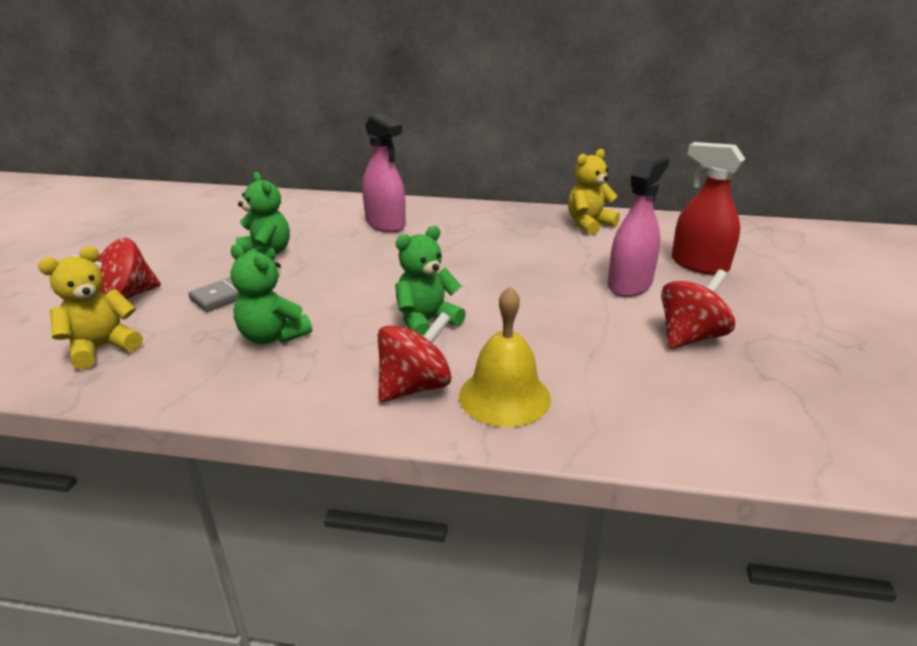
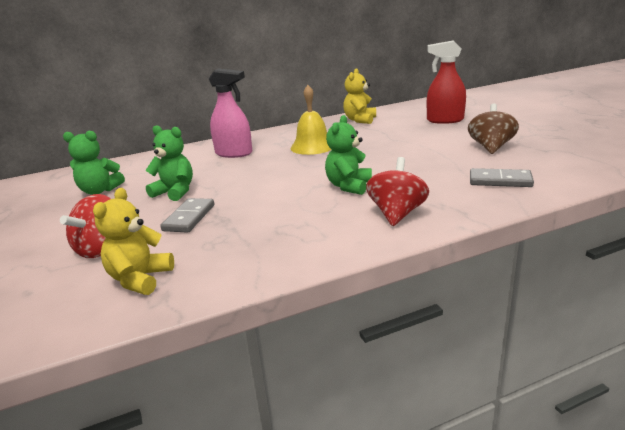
camera: 30 degrees left, 5 degrees down
(272, 336) = (264, 226): green teddy bear -> green teddy bear (99, 191)
(504, 396) = (450, 199): yellow bell -> yellow bell (312, 146)
(612, 398) = (500, 181): none -> grey domino
(629, 285) = (427, 137): pink spray bottle -> none
(690, 337) = (491, 147): red spinning top -> brown spinning top

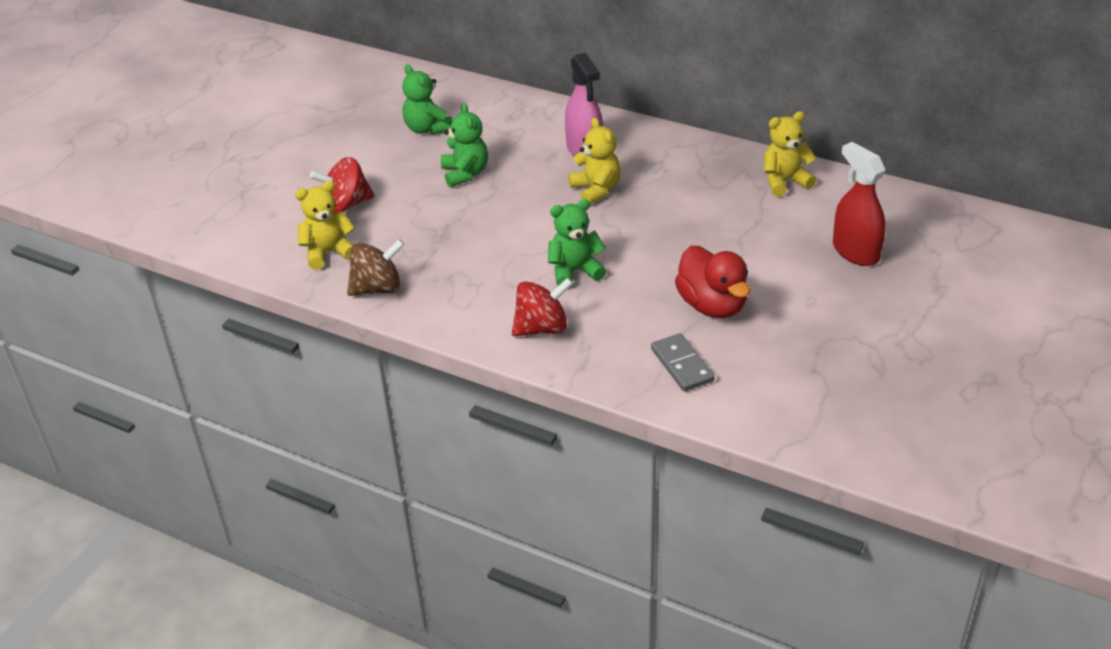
camera: 50 degrees right, 15 degrees up
(189, 218) = (429, 215): grey domino -> none
(277, 160) = (596, 190): none -> yellow teddy bear
(312, 146) = (657, 192): yellow bell -> none
(446, 159) = (712, 305): none -> red duck
(491, 147) = (783, 325): brown spinning top -> brown spinning top (378, 288)

